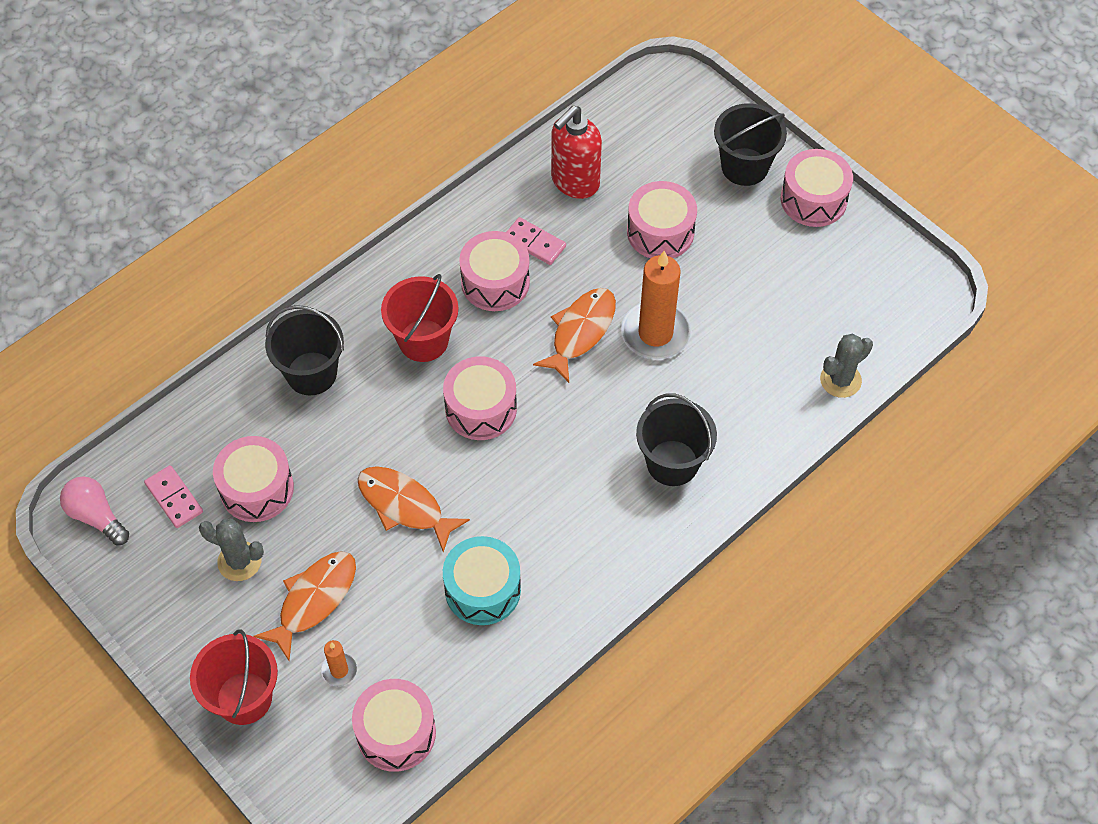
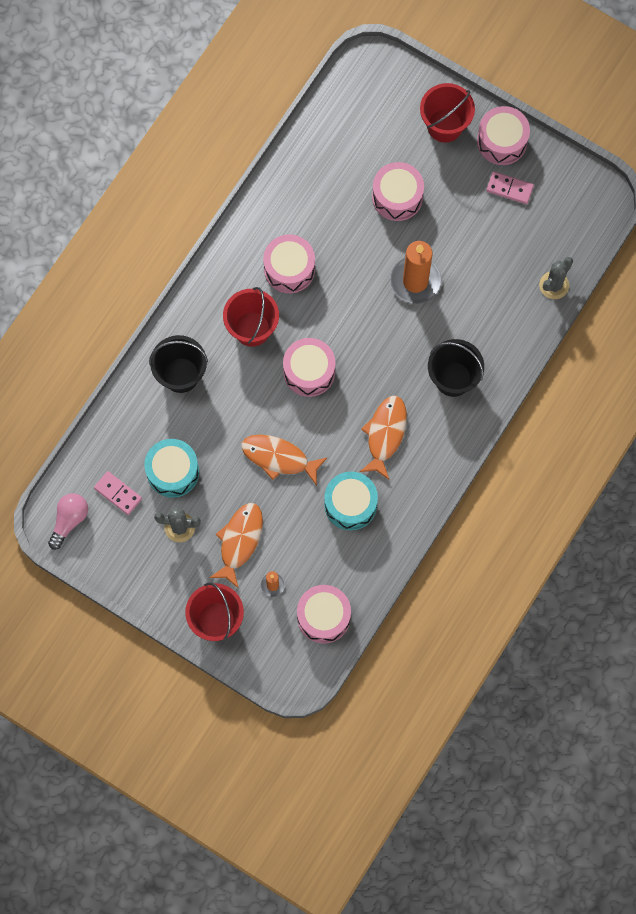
camera: 15 degrees left, 15 degrees up
(96, 516) = (69, 520): pink light bulb -> pink light bulb turned 90 degrees clockwise
(257, 489) = (173, 472): pink drum -> turquoise drum
(534, 243) = (308, 229): pink domino -> pink domino (509, 188)
(575, 182) = (323, 170): red soap dispenser -> none
(580, 332) = (362, 293): orange fish -> orange fish (385, 434)
(744, 167) = (445, 125): black bucket -> red bucket

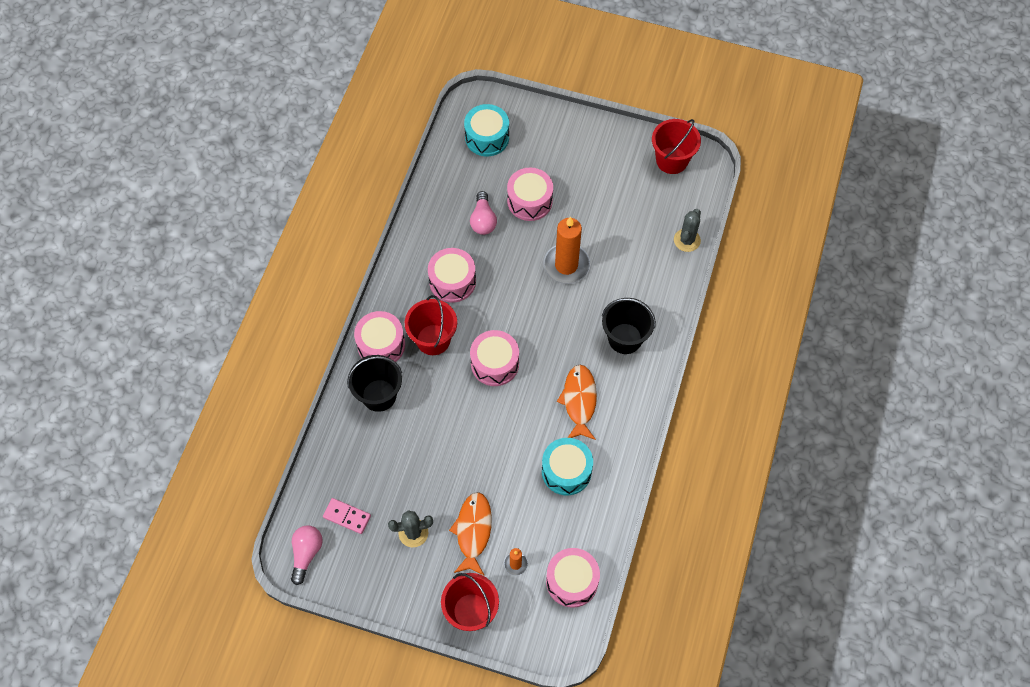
camera: 15 degrees left, 10 degrees down
(173, 472) = (393, 483): turquoise drum -> turquoise drum (487, 137)
(279, 458) = (489, 446): orange fish -> none
(340, 207) = (483, 220): none -> pink light bulb
(445, 125) = (553, 136): red bucket -> red bucket (672, 160)
(502, 141) = (605, 137): pink drum -> pink drum (381, 345)
(509, 188) = (623, 172): pink domino -> none

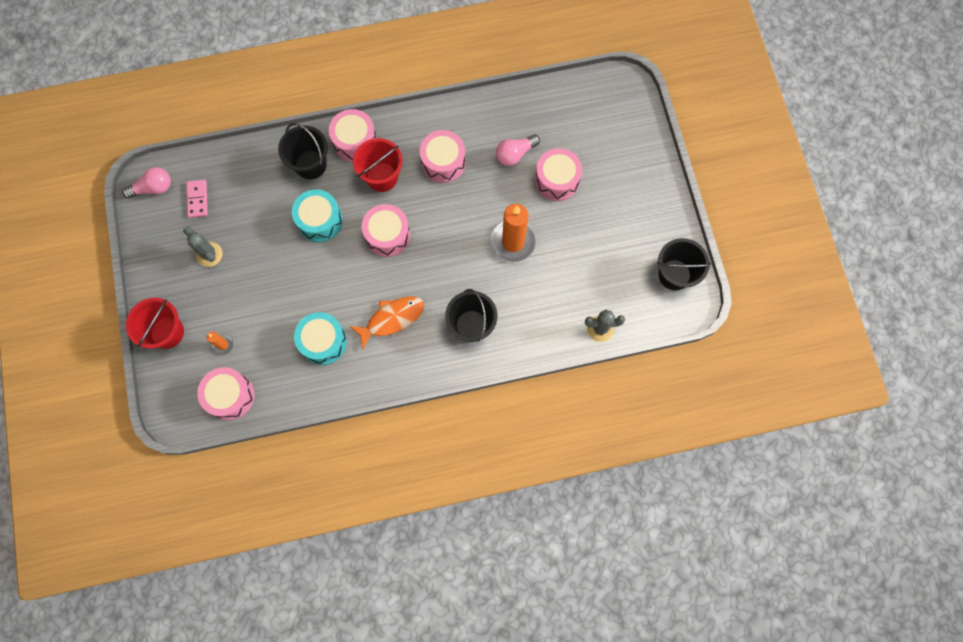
camera: 60 degrees right, 10 degrees up
(473, 531) = (233, 298): orange fish -> none
(487, 137) = (597, 113): turquoise drum -> turquoise drum (320, 221)
(672, 160) = (674, 275): red bucket -> black bucket

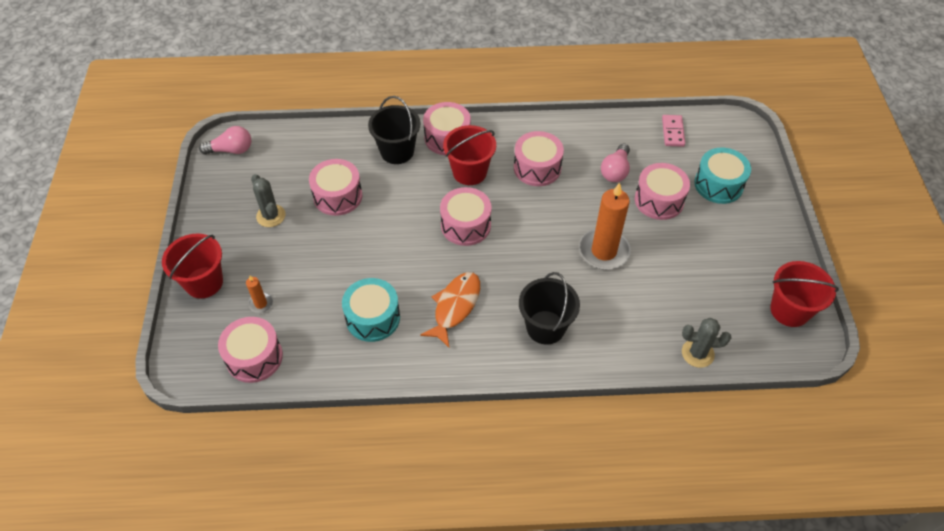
camera: 10 degrees right, 20 degrees down
(197, 199) = (273, 165): pink domino -> pink domino (672, 132)
(265, 223) = (338, 196): none -> pink drum
(320, 221) = (395, 202): turquoise drum -> turquoise drum (718, 184)
(392, 319) = (455, 307): orange fish -> orange fish turned 45 degrees counterclockwise
(515, 154) = (615, 171): pink light bulb -> pink light bulb turned 45 degrees counterclockwise
(674, 275) = (789, 310): black bucket -> red bucket

